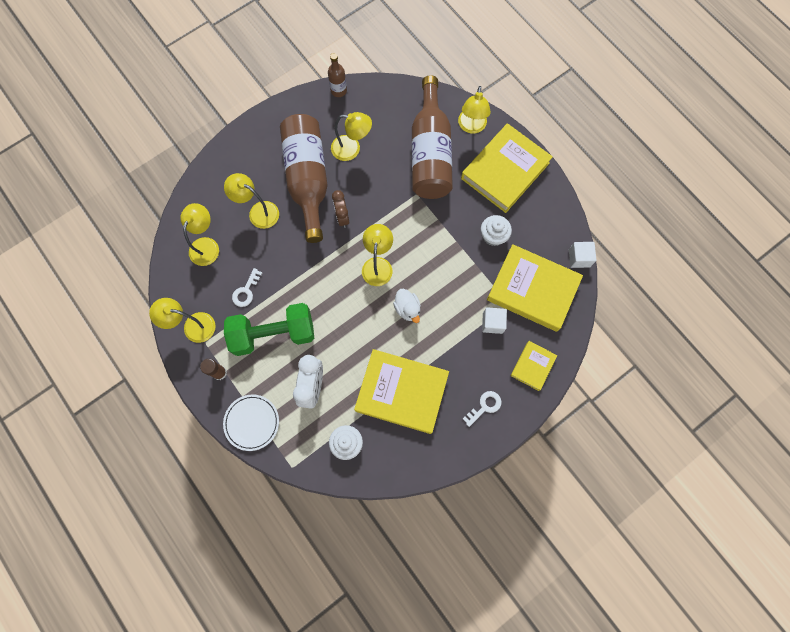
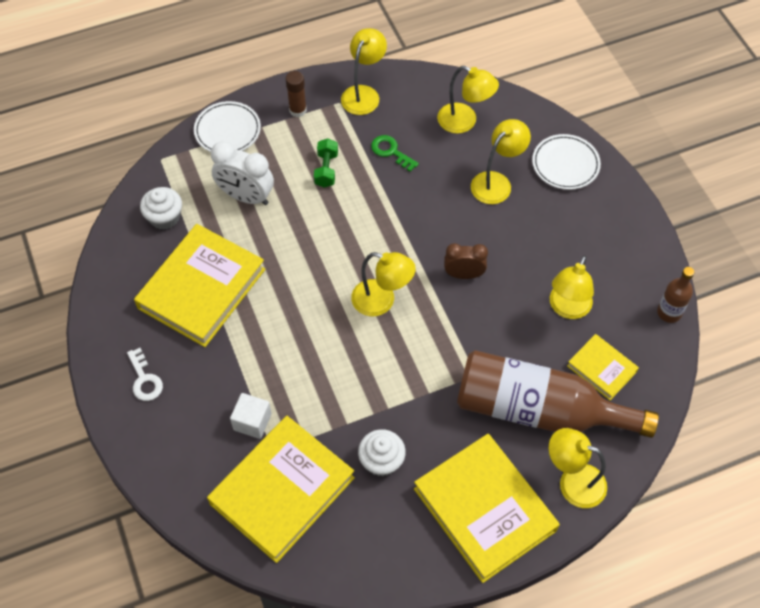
camera: 105 degrees right, 15 degrees down
(232, 169) = (565, 164): none -> white plate
(246, 291) = (391, 151): white key -> green key
(273, 334) = (326, 169): green dumbbell -> green dumbbell, size x0.45
(308, 179) = (531, 246): brown bottle -> none
(407, 309) = (308, 322): white duck -> none
(533, 366) = (173, 456): yellow book -> yellow book (601, 369)
(579, 258) = (309, 575): white cube -> none

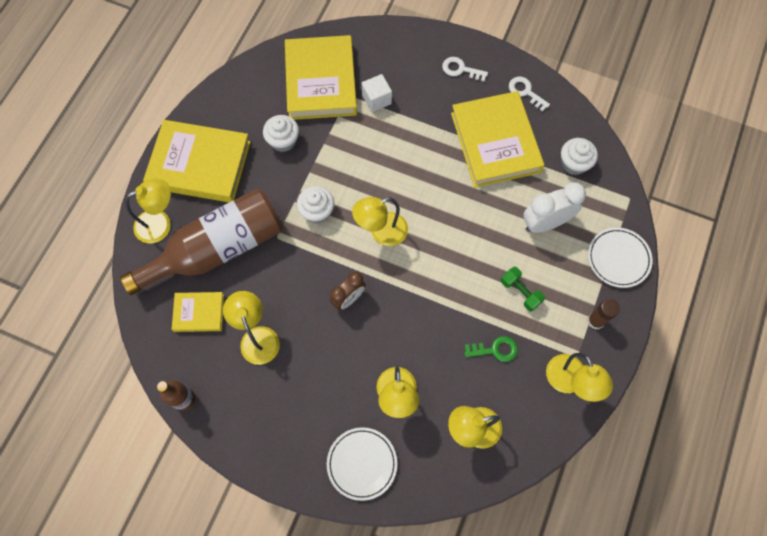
camera: 135 degrees right, 10 degrees up
(120, 307) = (525, 92): none -> white key
(418, 366) = (317, 211): none -> white cupcake

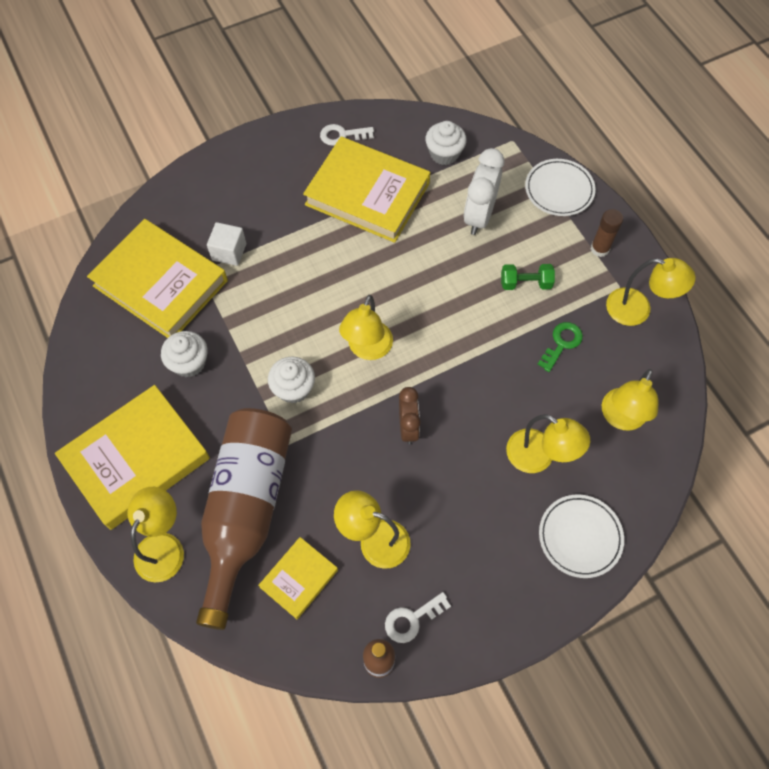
camera: 50 degrees left, 5 degrees down
(460, 69) = (269, 165): white key -> white key (412, 619)

